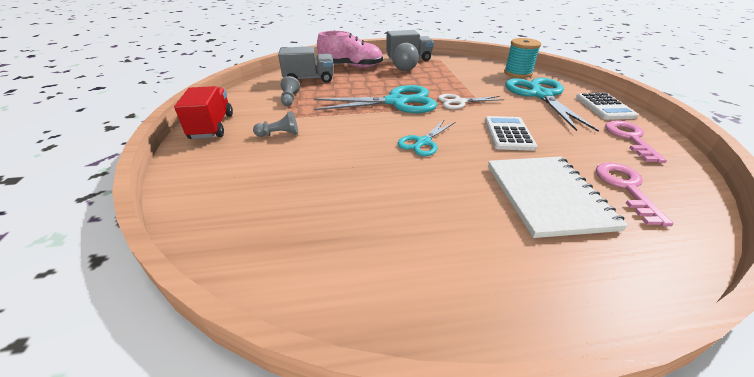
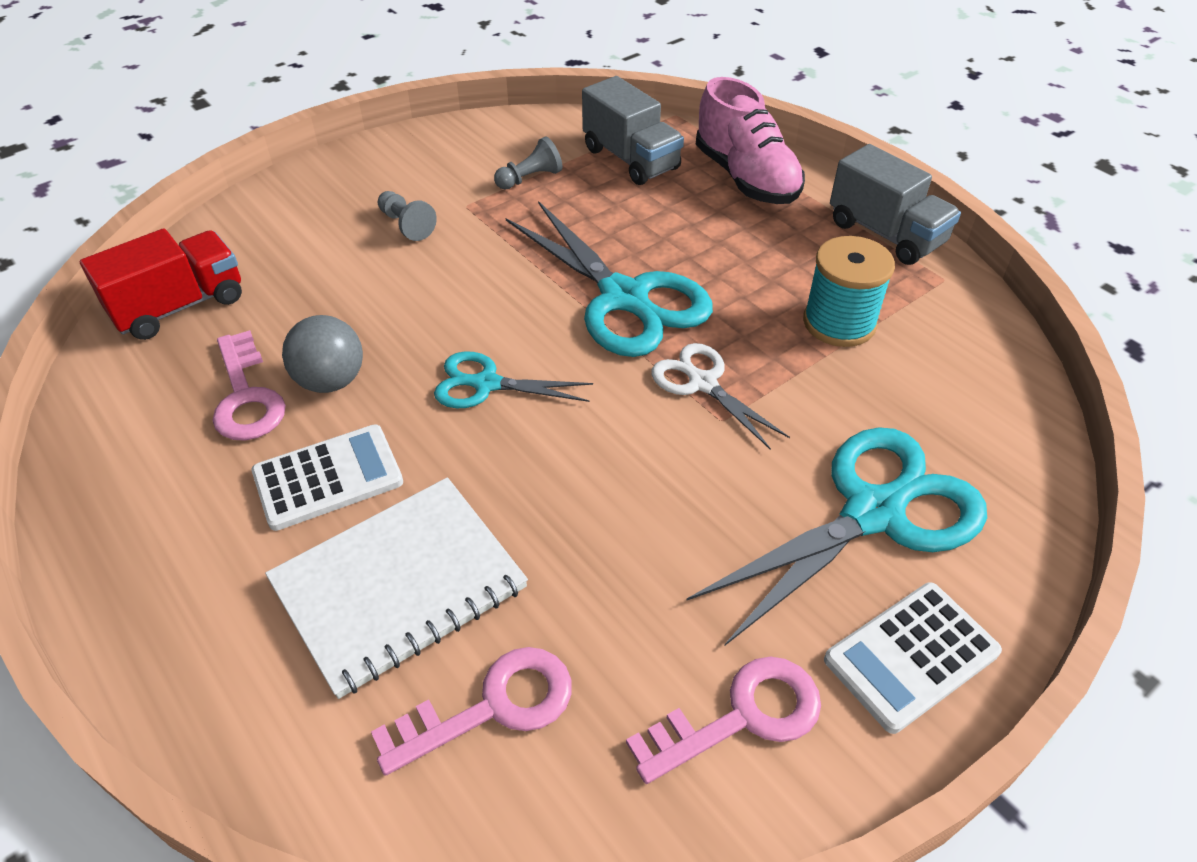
camera: 60 degrees right, 10 degrees up
(212, 126) = (386, 158): red truck -> red truck (179, 306)
(368, 217) = (246, 396): none -> pink key
(404, 70) = (805, 252): grey ball -> grey ball (331, 381)
(508, 134) = (603, 491): white calculator -> white calculator (328, 477)
(517, 73) = (997, 442): turquoise spool -> turquoise spool (839, 323)

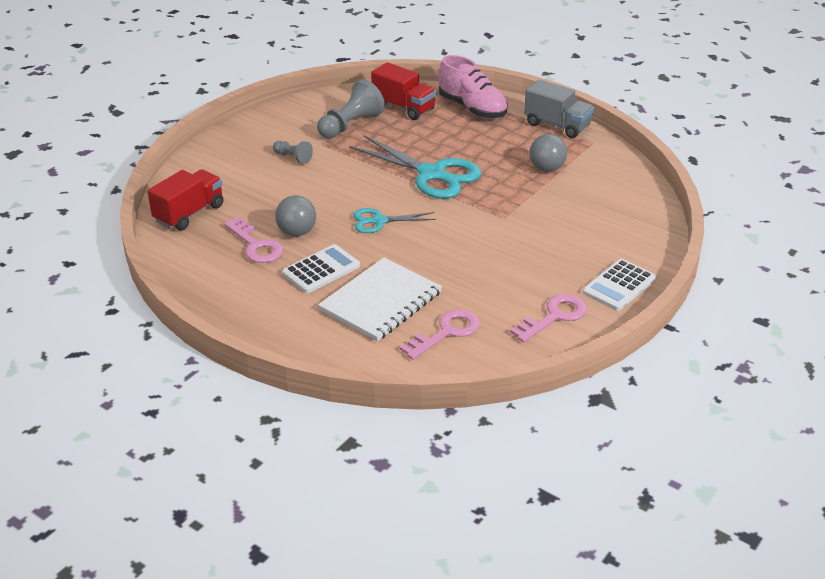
camera: 15 degrees left, 10 degrees down
(530, 178) = (350, 125): grey pawn -> grey pawn, size x1.83
(631, 159) = (403, 107): grey truck -> red truck
(702, 383) = (488, 204): white scissors -> none
(839, 323) = (546, 169): turquoise spool -> grey ball
(874, 512) = (588, 240): turquoise scissors -> none

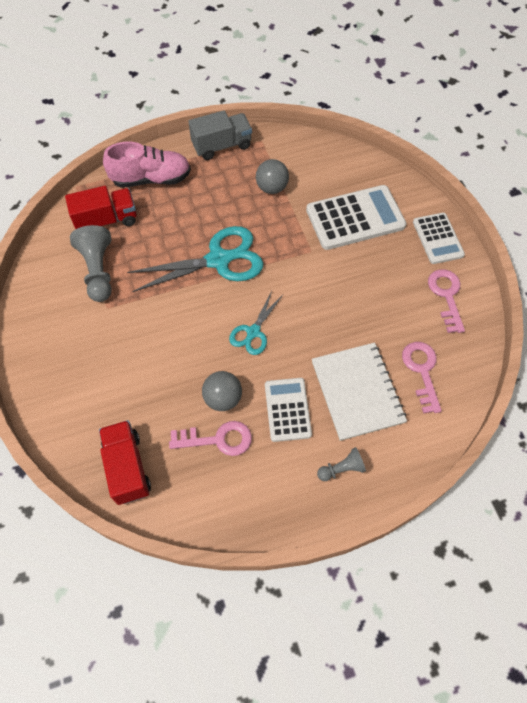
camera: 55 degrees left, 25 degrees up
(293, 158) = (110, 340): grey pawn -> grey pawn (341, 469)
(575, 227) = (355, 218): none -> white calculator

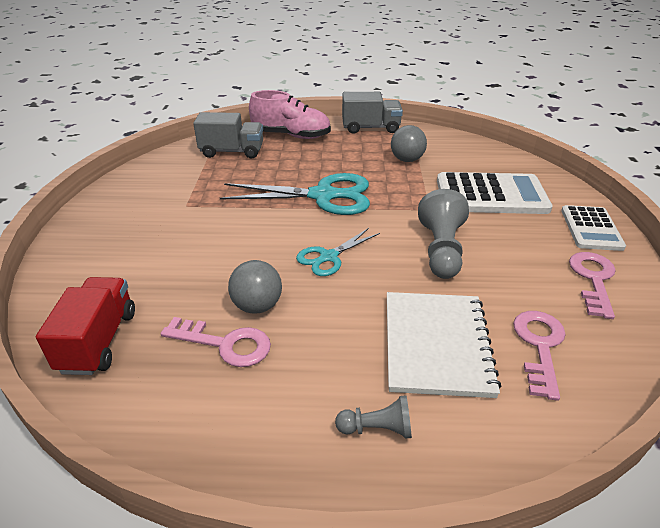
camera: 20 degrees right, 25 degrees down
(98, 271) = (198, 180): grey pawn -> grey pawn (441, 250)
(106, 220) = (232, 151): red truck -> grey truck
(287, 409) = (332, 338): white calculator -> none

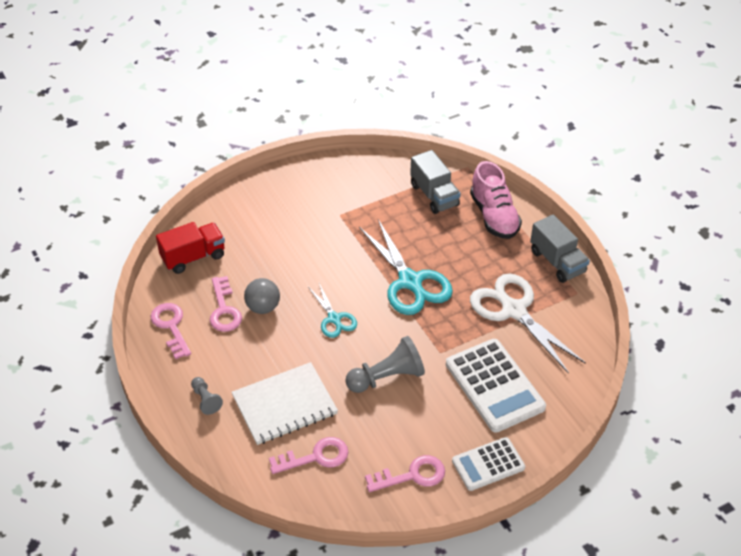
camera: 60 degrees right, 10 degrees up
(198, 418) = (171, 326): none -> pink key
(328, 257) = (334, 319): turquoise scissors -> turquoise scissors turned 135 degrees counterclockwise
(407, 160) = (513, 310): grey ball -> white scissors

